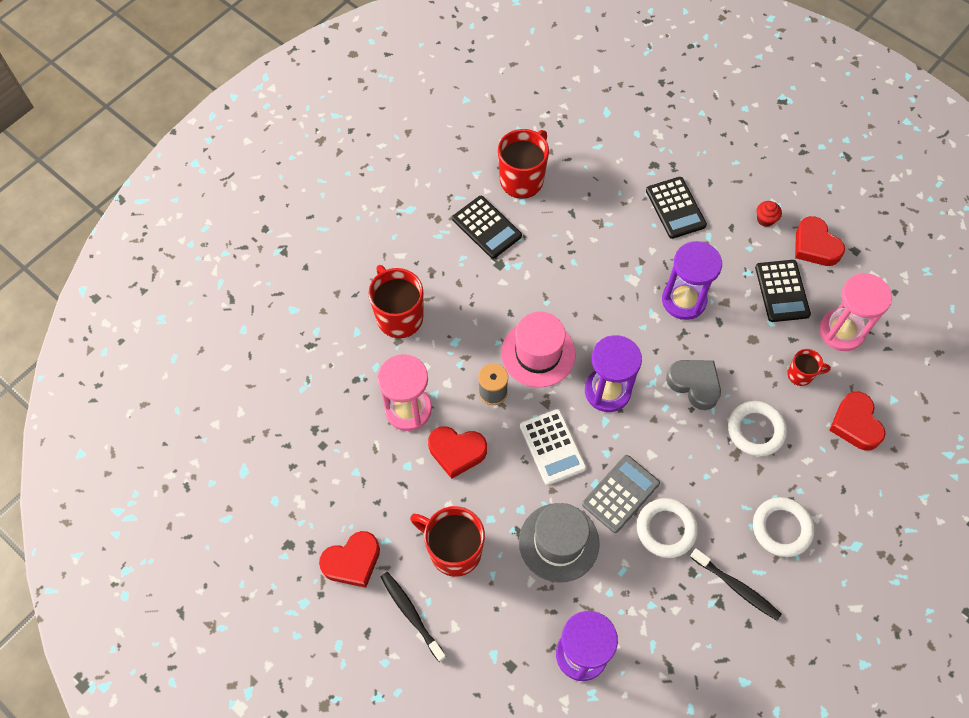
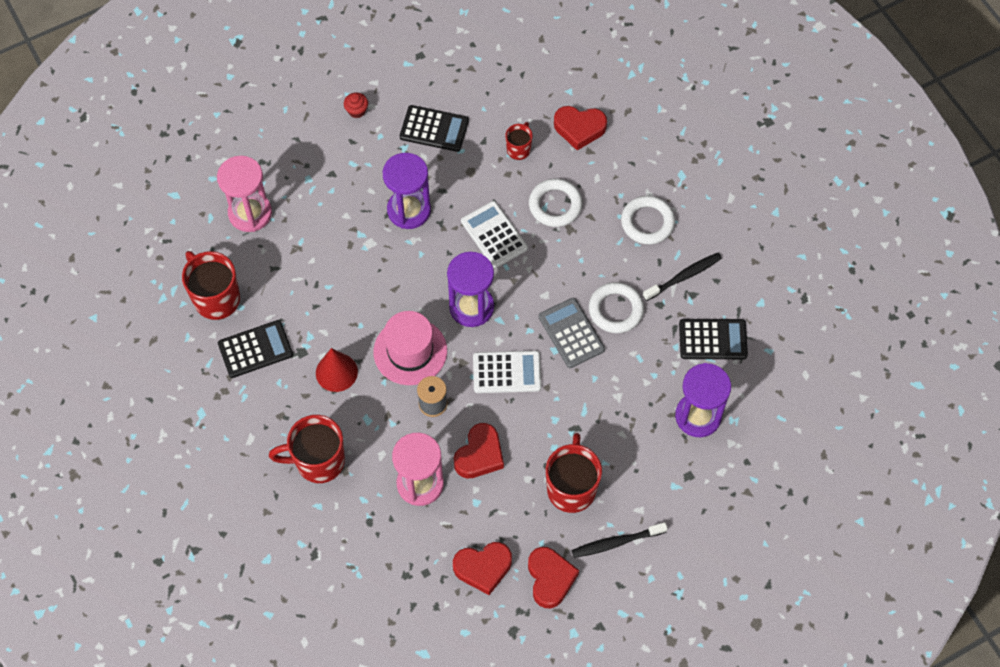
camera: 70 degrees left, 0 degrees up
(453, 550) = (571, 488): red mug -> red mug turned 135 degrees clockwise
(491, 299) = (336, 372): none -> red cone
(559, 542) = (596, 399): grey hat -> none
(675, 208) = (310, 178): black calculator -> black calculator (713, 339)
(694, 384) = (494, 235): grey heart -> white calculator
(815, 246) = (401, 84): red heart -> red heart (483, 568)
(841, 331) = (492, 101): pink hourglass -> pink hourglass (250, 213)

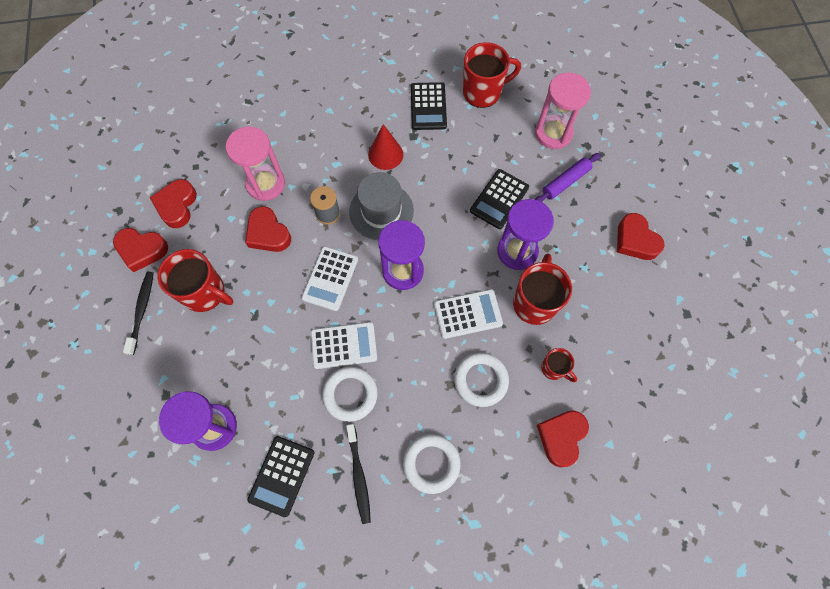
camera: 110 degrees right, 5 degrees up
(309, 187) = (565, 182): none -> purple rolling pin
(318, 461) = (317, 122): red mug -> red mug (534, 302)
(357, 111) = (635, 240): red cupcake -> red heart
(410, 351) = (381, 211): pink hat -> grey hat
(434, 129) = (598, 299): black calculator -> black calculator (499, 199)
(571, 333) = (344, 345): grey calculator -> white calculator

